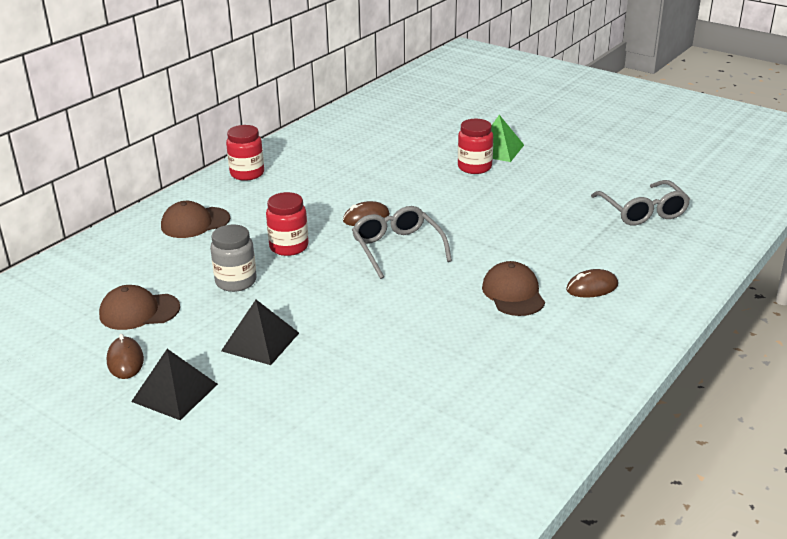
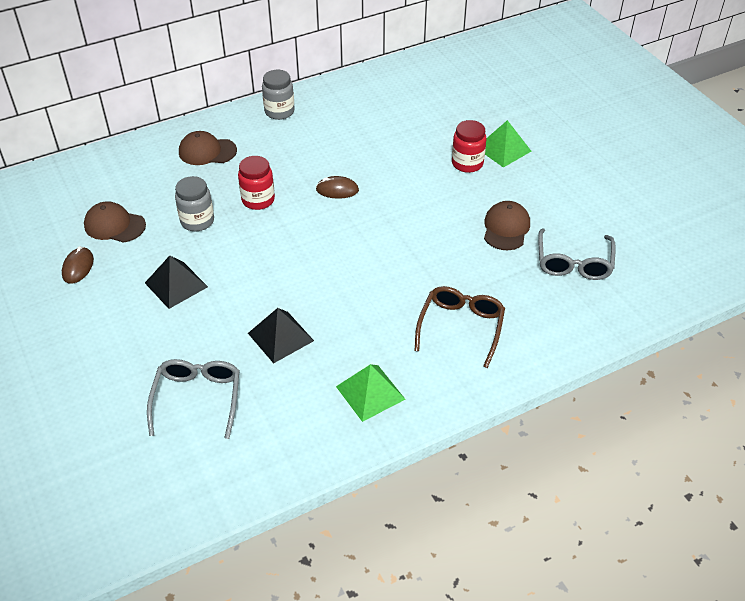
camera: 25 degrees right, 15 degrees up
(174, 392) = (91, 308): black pyramid -> black pyramid (280, 337)
(247, 174) = (279, 111): red jar -> grey jar
(397, 248) = (338, 230): grey glasses -> grey glasses (197, 398)
(513, 293) = (393, 309): brown cap -> brown cap (506, 228)
(557, 366) = (370, 393): none -> green pyramid
(592, 287) = (461, 327): brown mouse -> brown glasses

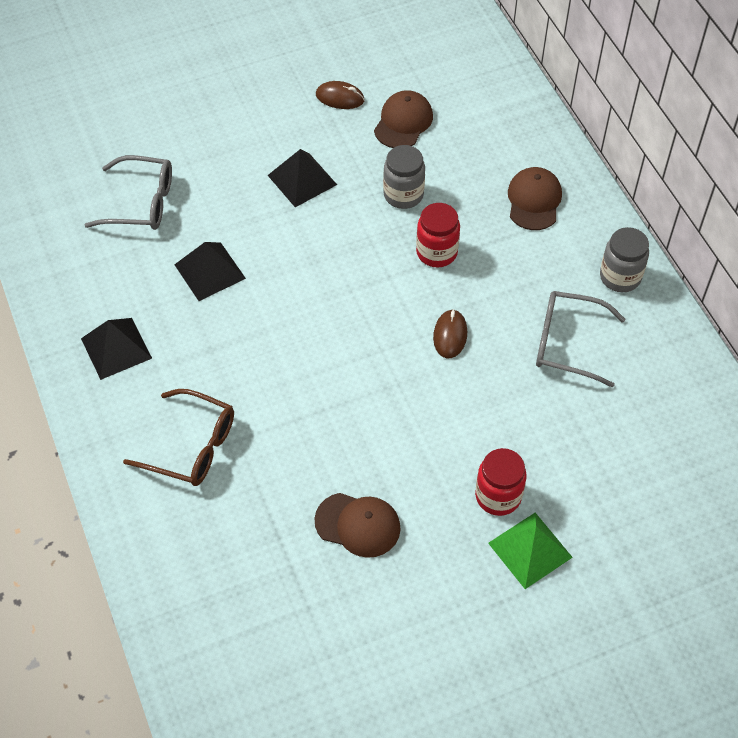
camera: 95 degrees right, 10 degrees up
(370, 393) = (116, 348): green pyramid -> black pyramid
(573, 263) = (281, 597): grey glasses -> grey glasses (567, 343)

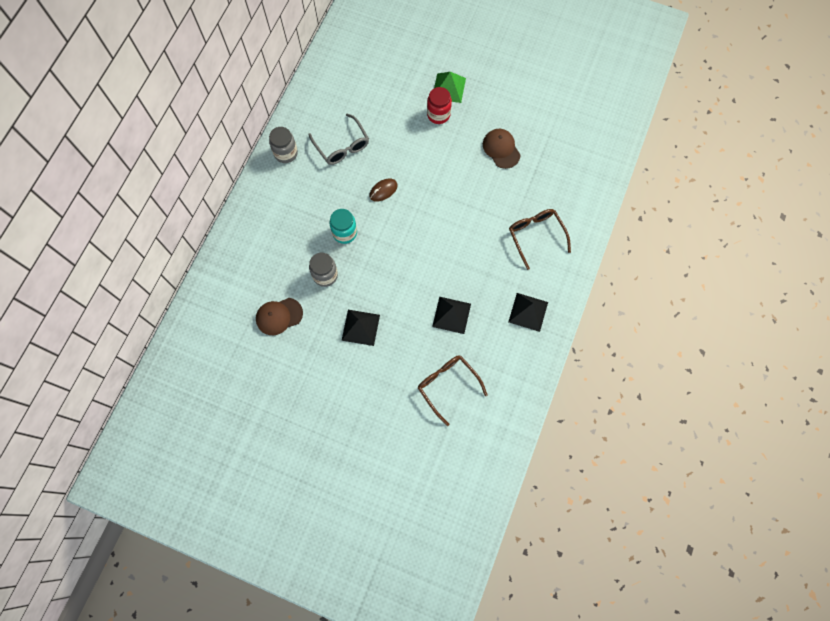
camera: 135 degrees left, 15 degrees up
(141, 203) = (447, 385): grey glasses -> brown glasses
(340, 98) = (291, 361): brown mouse -> none
(436, 252) = (344, 233): red jar -> turquoise jar
(534, 201) = (274, 219): brown cap -> none

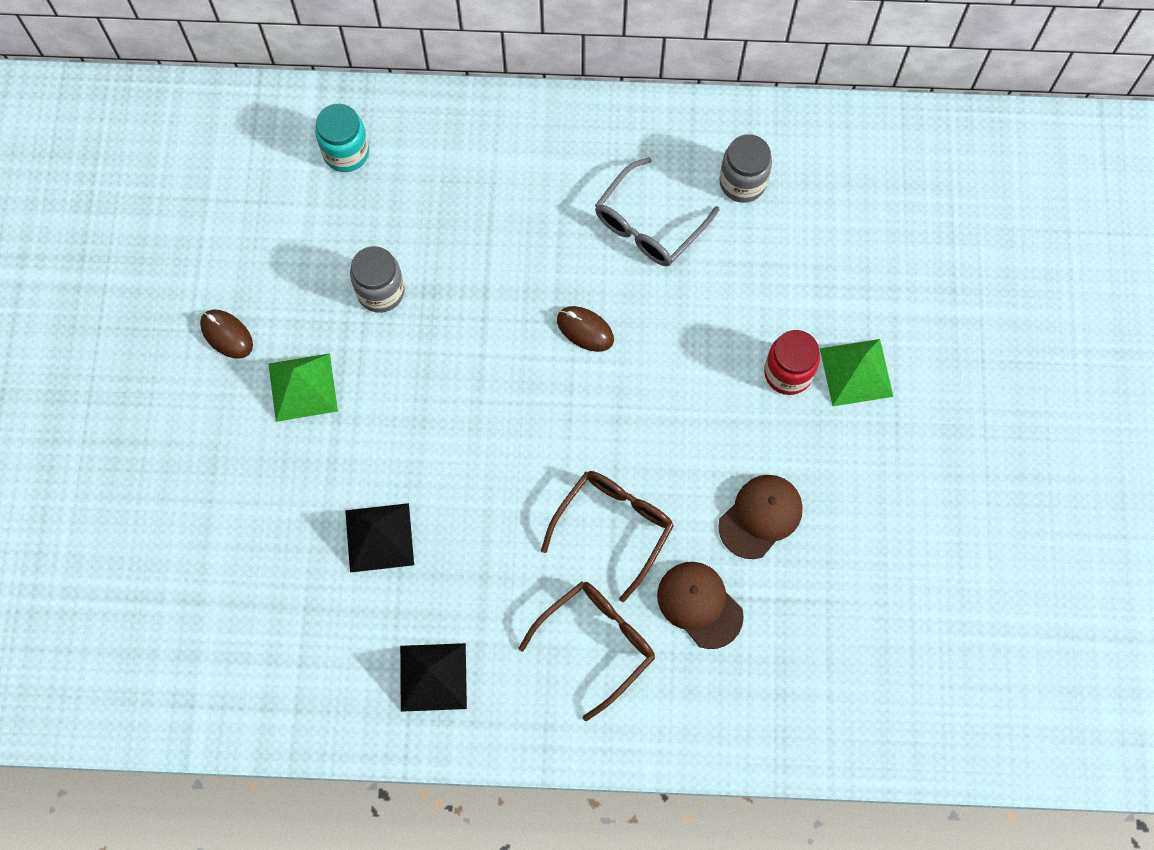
camera: 70 degrees right, 0 degrees up
(279, 316) = (278, 245): brown cap -> brown cap (699, 605)
(286, 153) = (595, 135): grey jar -> grey jar (742, 182)
(317, 356) = (227, 335): none -> brown mouse
(344, 233) = (475, 294): turquoise jar -> turquoise jar (346, 152)
(360, 327) = (303, 387): black pyramid -> green pyramid
(447, 385) = (242, 575): brown glasses -> brown glasses (614, 527)

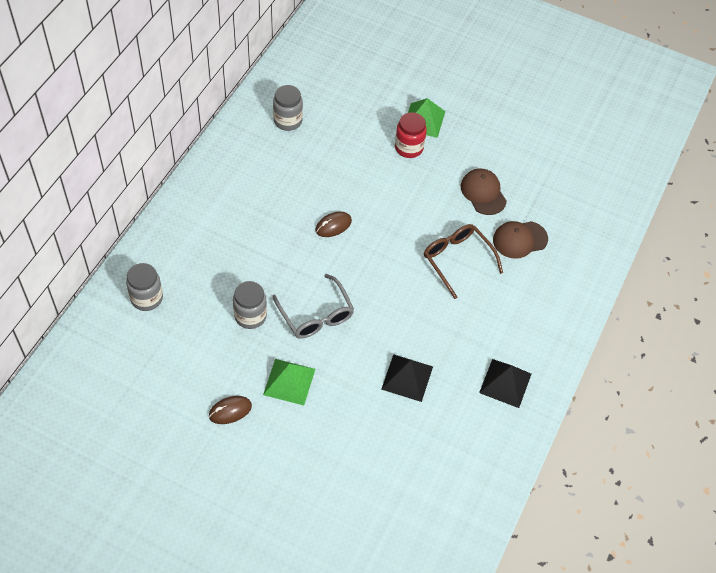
camera: 70 degrees left, 15 degrees down
(346, 152) = (146, 298): turquoise jar -> grey jar
(597, 643) = (520, 295): brown glasses -> none
(648, 224) = (287, 171): grey glasses -> grey glasses (316, 315)

